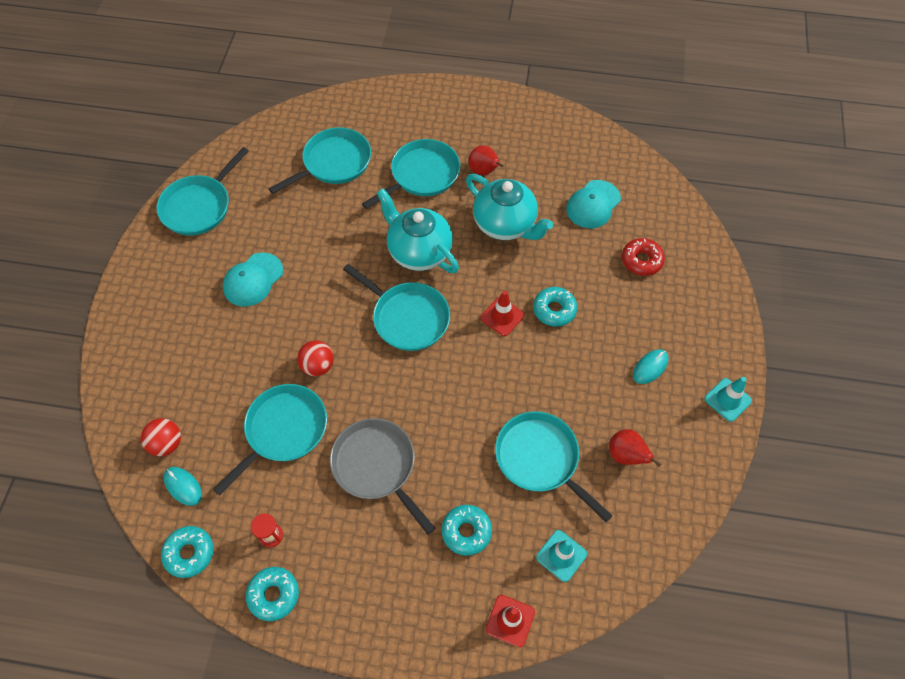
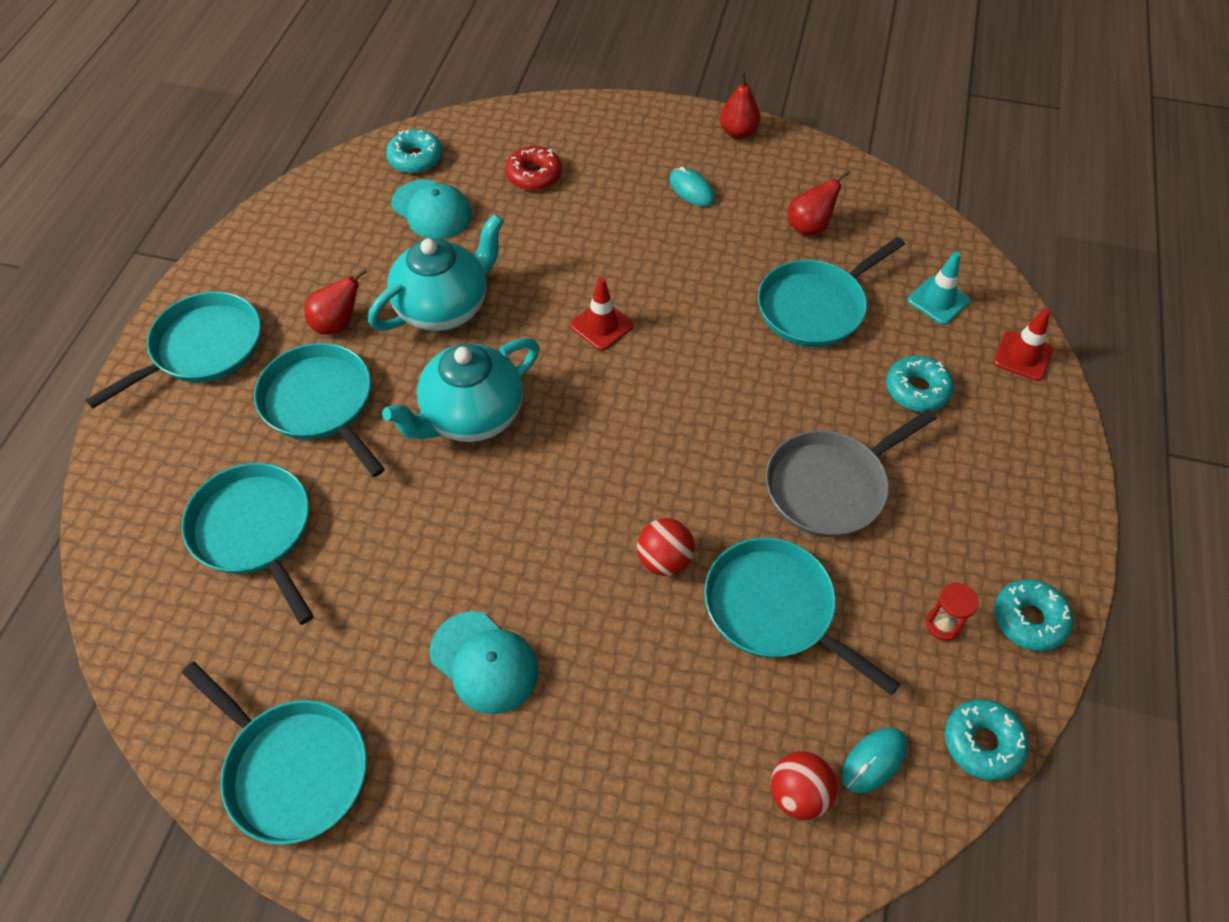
camera: 85 degrees left, 5 degrees down
(408, 318) = (590, 437): turquoise pan -> turquoise pan (203, 348)
(554, 310) = (598, 269): turquoise donut -> turquoise donut (415, 158)
(727, 400) = (738, 132): turquoise traffic cone -> red pear

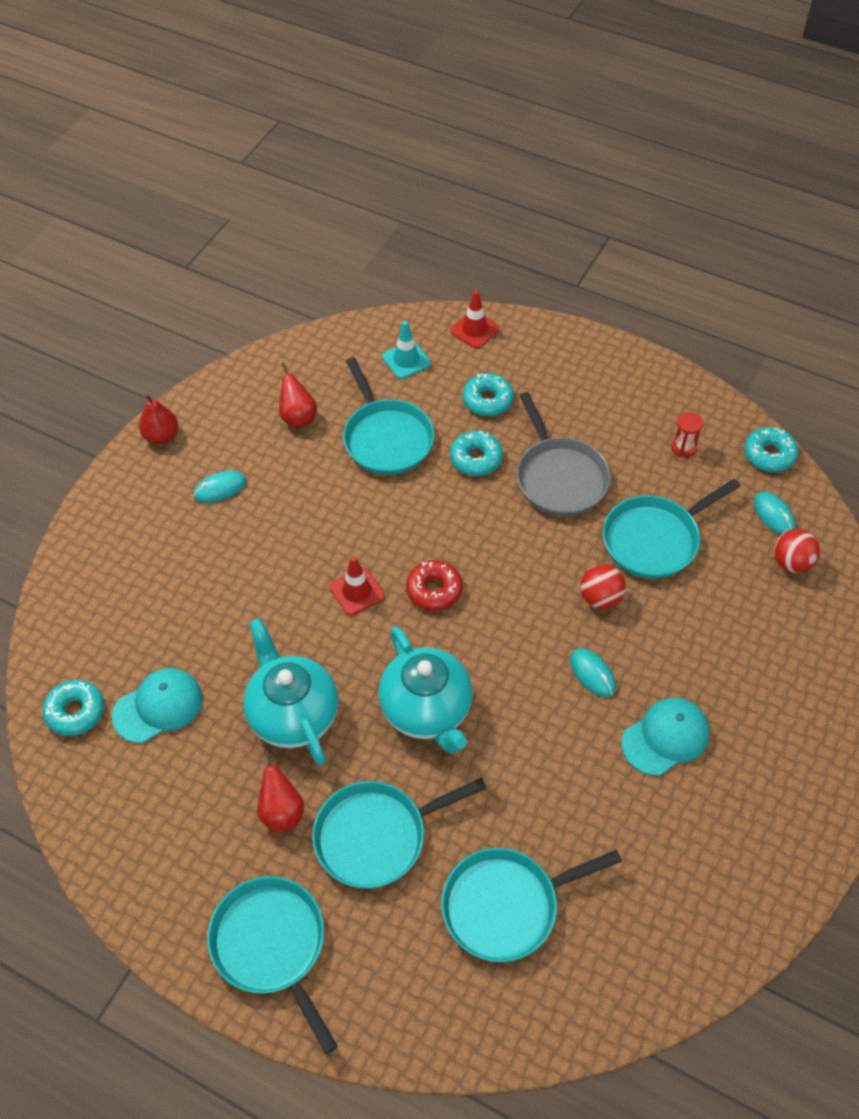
camera: 75 degrees left, 0 degrees up
(293, 769) = (734, 889): turquoise pan -> none
(534, 175) = (147, 609): red donut -> red donut (434, 590)
(555, 568) = (592, 673): none -> turquoise mouse
(1029, 619) = (688, 401): turquoise donut -> turquoise donut (476, 458)

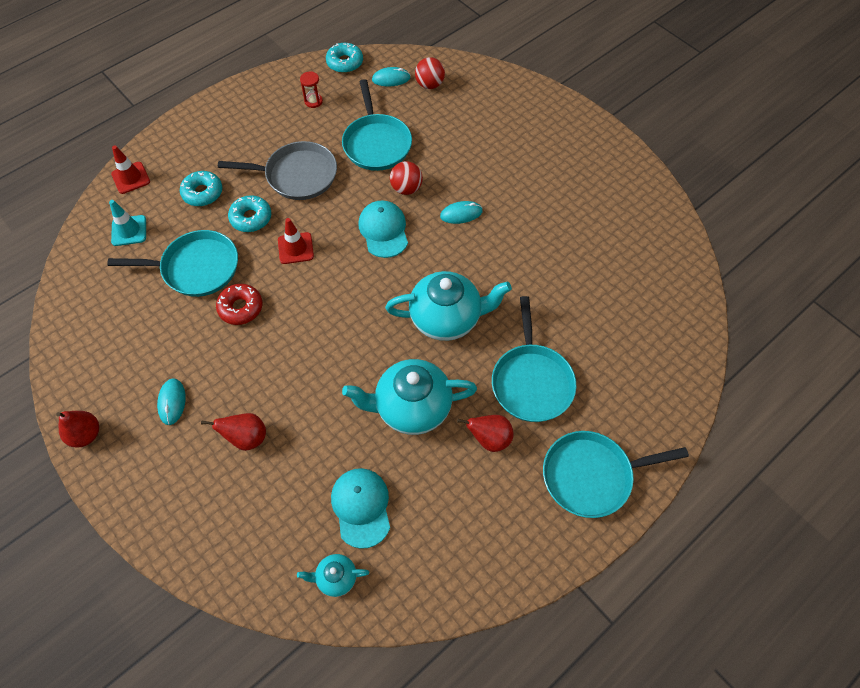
camera: 70 degrees left, 5 degrees up
(75, 712) = (336, 578): turquoise donut -> turquoise teapot
(298, 417) = (136, 322): red pear -> red pear (246, 438)
(357, 591) = (326, 332): red traffic cone -> red traffic cone (295, 248)
(434, 590) = (350, 282): red donut -> red donut (240, 308)
(505, 905) = (607, 320): turquoise pan -> none
(665, 737) = (523, 193): turquoise cap -> turquoise cap (383, 230)

